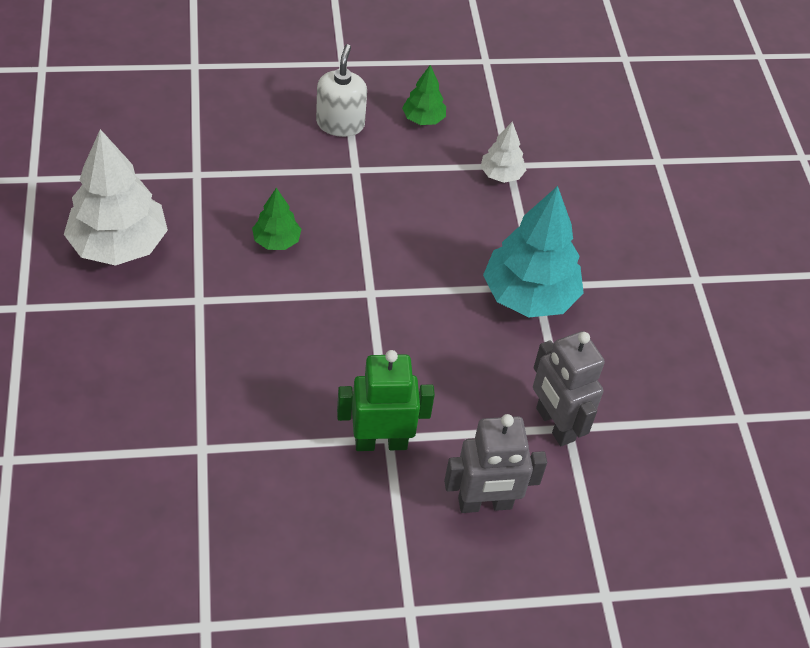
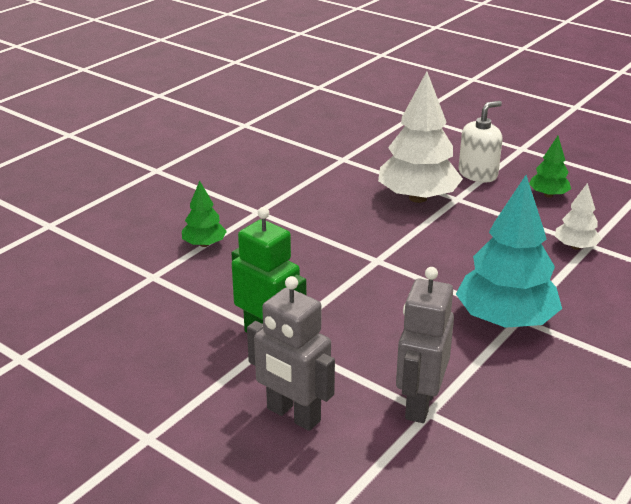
camera: 50 degrees right, 20 degrees down
(119, 245) = (249, 169): white tree -> white tree (418, 198)
(276, 241) = (349, 208): green tree -> green tree (204, 244)

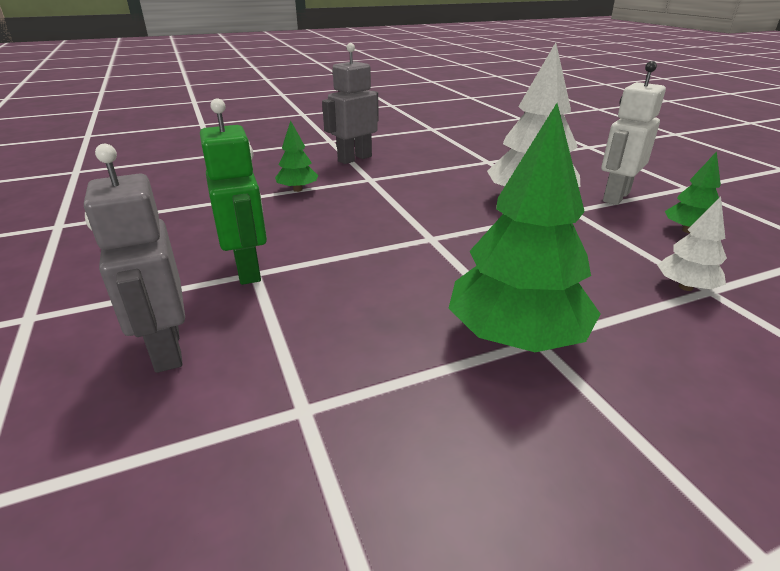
camera: 30 degrees right, 0 degrees up
(419, 404) = (305, 394): grey robot -> grey robot (354, 159)
(478, 174) = (615, 197): white soap dispenser -> white robot
(505, 320) = (515, 337): turquoise tree -> green tree

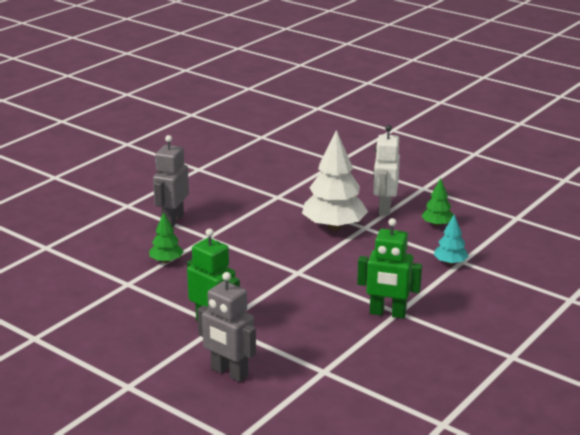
camera: 30 degrees left, 5 degrees down
(515, 337) = (387, 313): green tree -> green robot
(685, 287) = (450, 263): white tree -> turquoise tree

